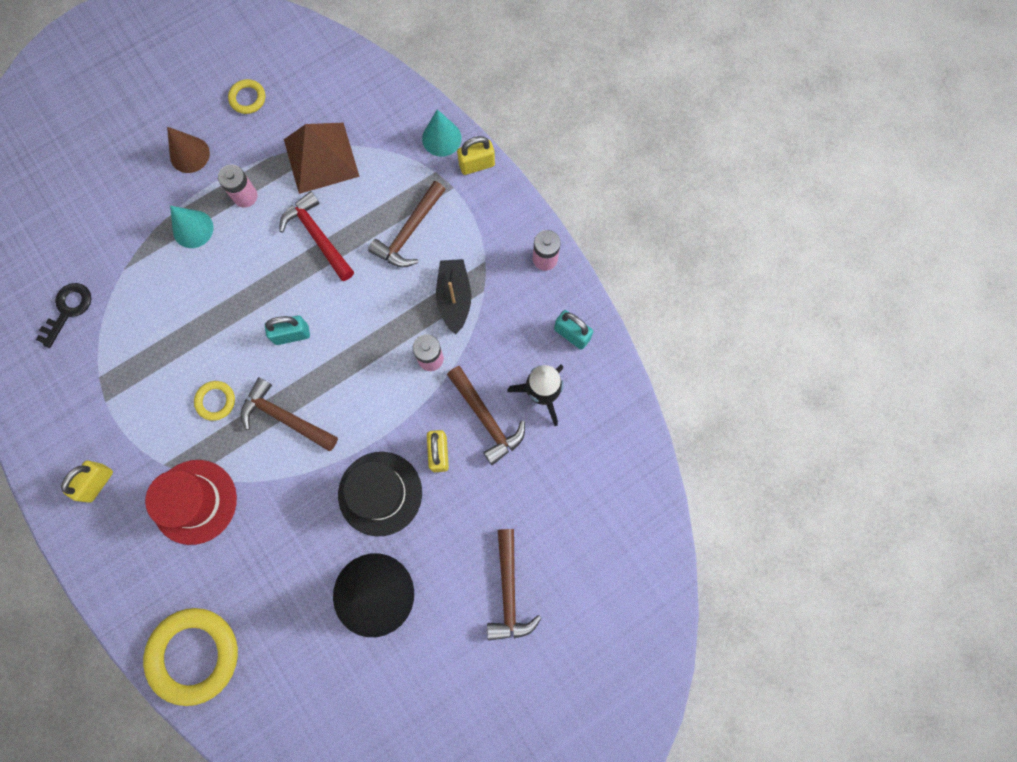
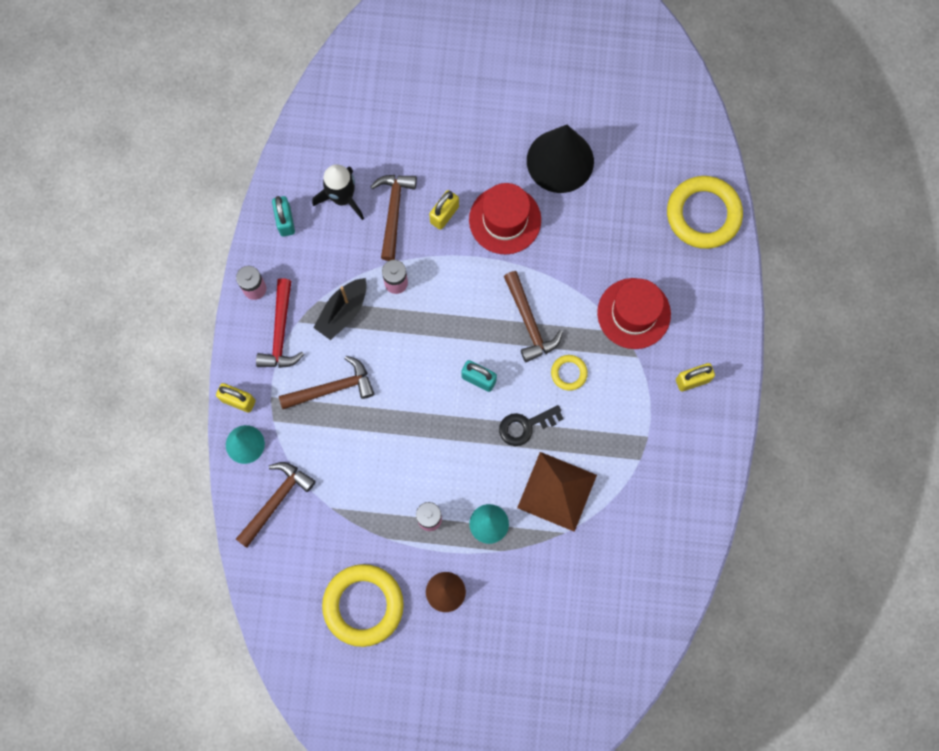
camera: 140 degrees left, 0 degrees up
(68, 310) = (628, 532): black key -> black key (525, 426)
(248, 98) = (363, 605): yellow ring -> yellow ring, size x2.13
(318, 236) = (401, 440): red hammer -> red hammer (280, 332)
(321, 157) = (347, 504): brown pyramid -> brown pyramid (557, 491)
(380, 493) = (505, 220): black hat -> red hat
(508, 591) = (472, 96): brown hammer -> brown hammer (276, 501)

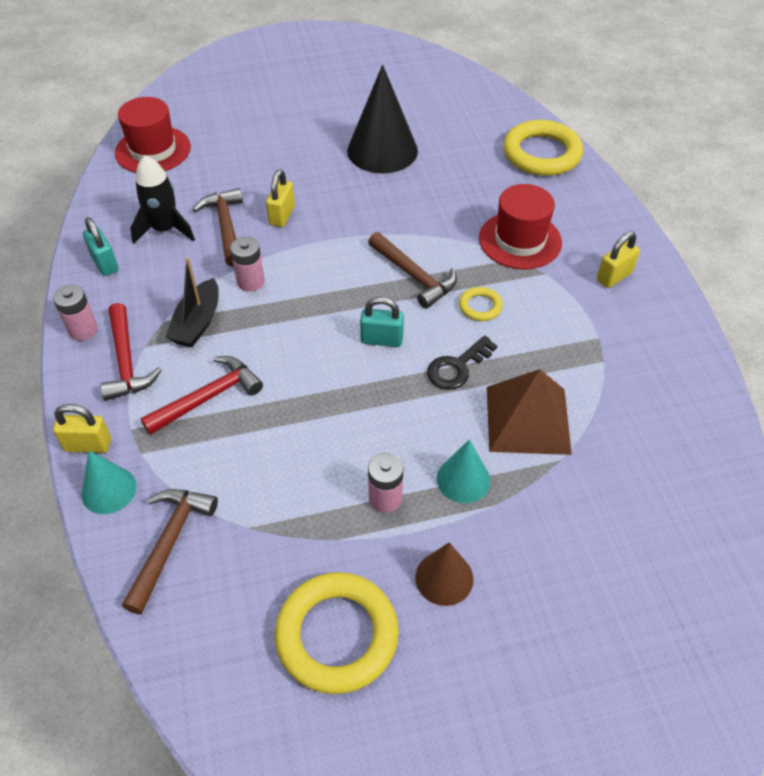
camera: 20 degrees left, 25 degrees down
(332, 388) = (208, 397): brown hammer -> red hammer
(505, 220) = (348, 204): red hat -> red hat (153, 150)

